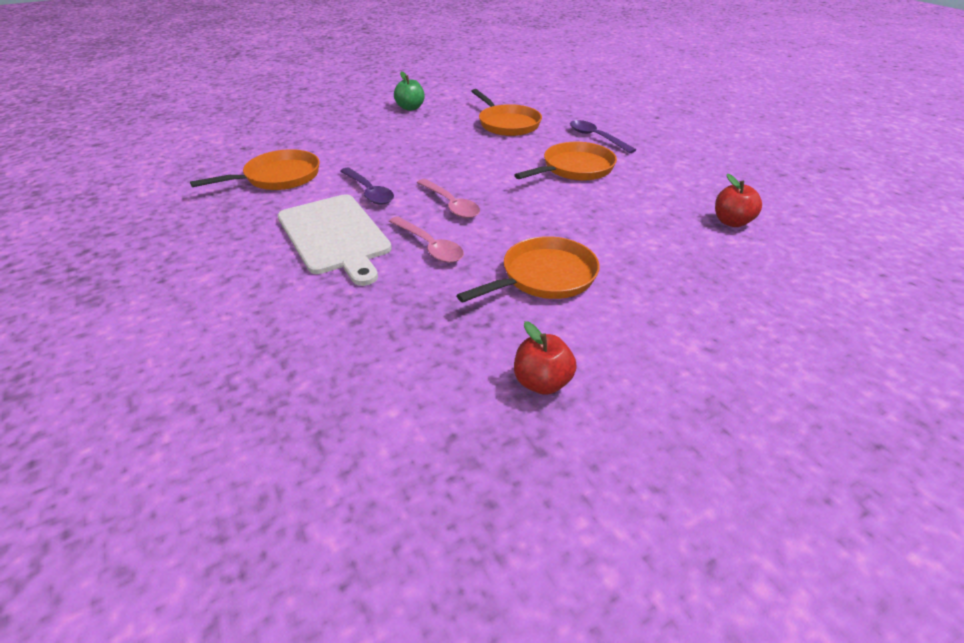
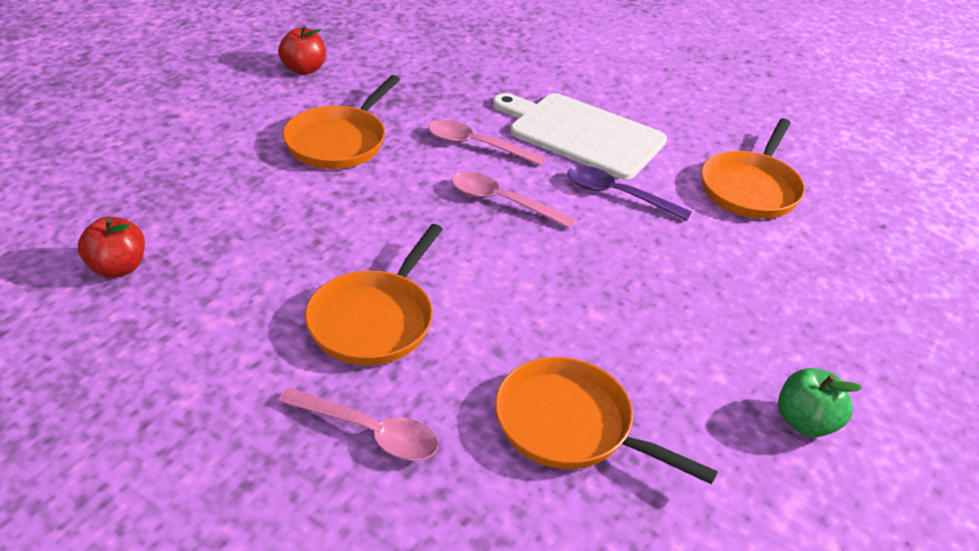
camera: 150 degrees right, 0 degrees up
(596, 137) = (369, 432): purple spoon -> pink spoon

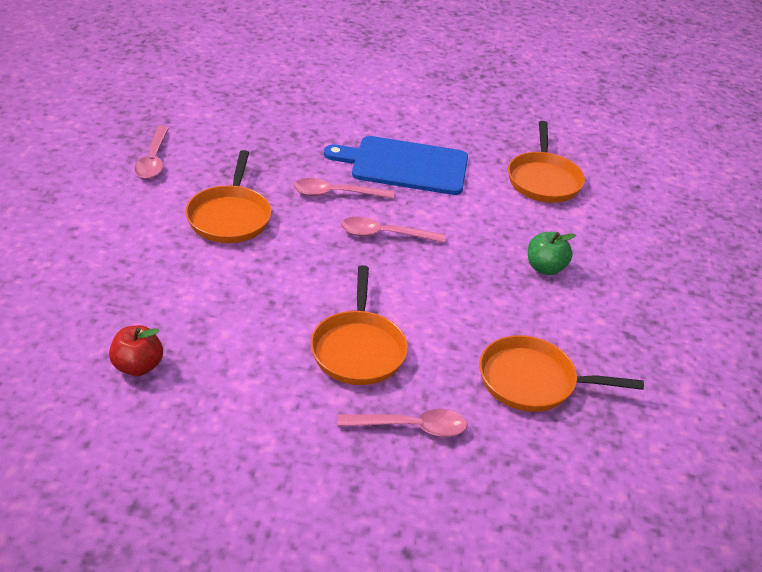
camera: 25 degrees left, 0 degrees up
(304, 69) = (153, 160): red apple -> pink spoon
(582, 134) = (405, 165): white cutting board -> blue cutting board
(617, 195) = (460, 208): purple spoon -> none
(806, 422) = (665, 335): green apple -> green apple (545, 268)

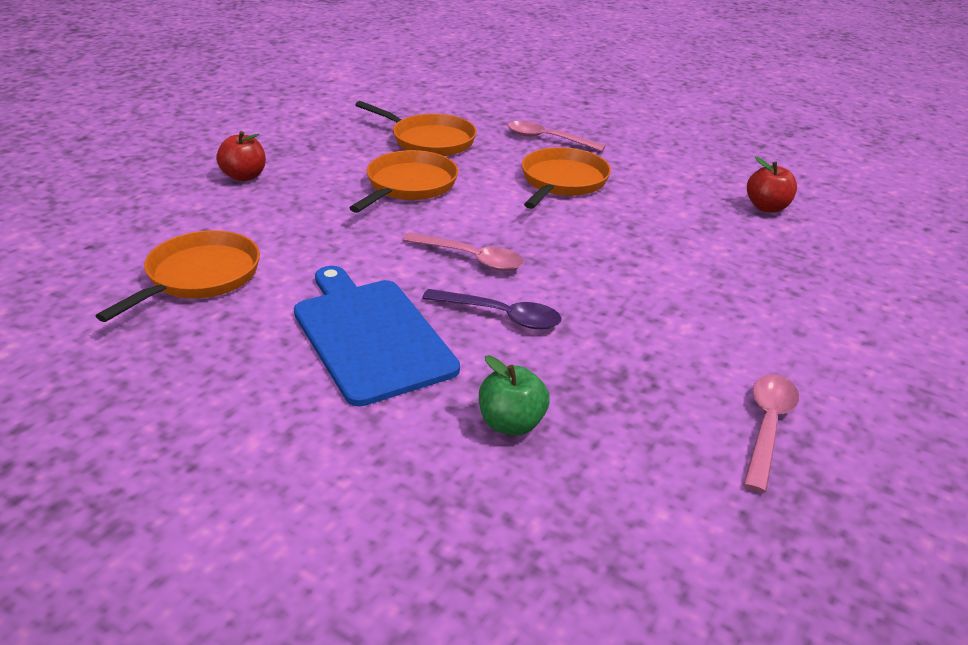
camera: 155 degrees left, 5 degrees down
(229, 217) = (657, 315): orange pan -> orange pan (409, 185)
(335, 194) = (501, 316): pink spoon -> purple spoon
(405, 165) = (370, 335): blue cutting board -> blue cutting board turned 150 degrees counterclockwise
(545, 268) = (323, 198): green apple -> green apple (511, 423)
(633, 276) = (244, 176): none -> red apple

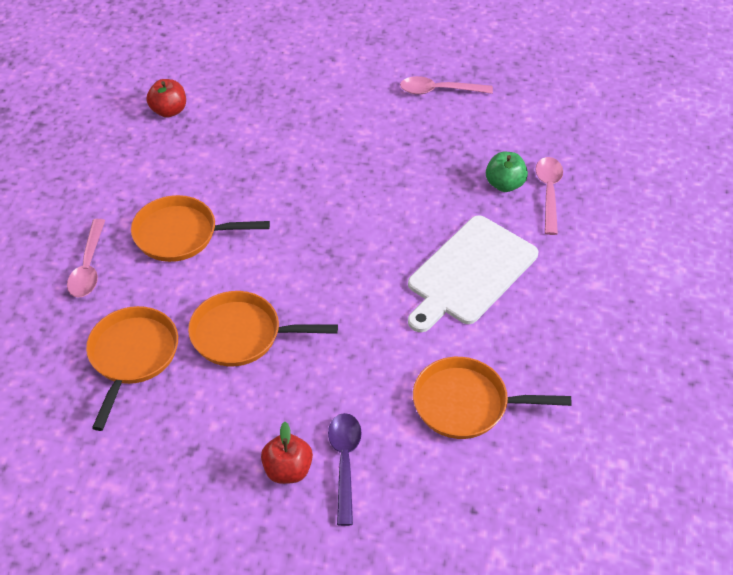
camera: 110 degrees left, 15 degrees up
(370, 335) = (469, 273): blue cutting board -> white cutting board
(471, 258) = (343, 254): pink spoon -> pink spoon (549, 192)
(501, 316) = (406, 217): purple spoon -> purple spoon (344, 462)

